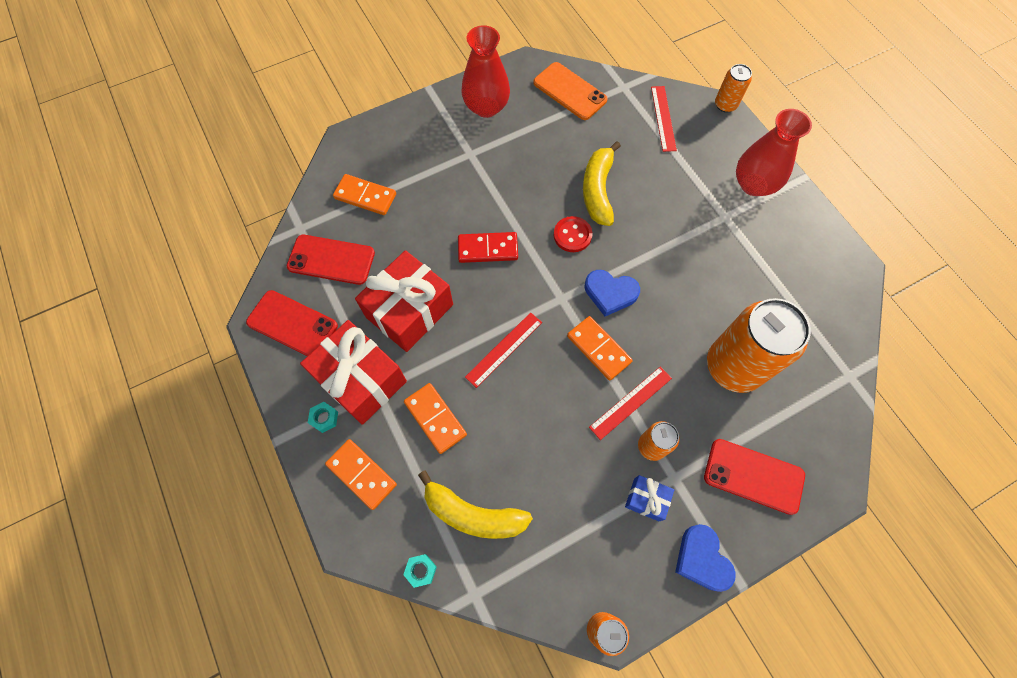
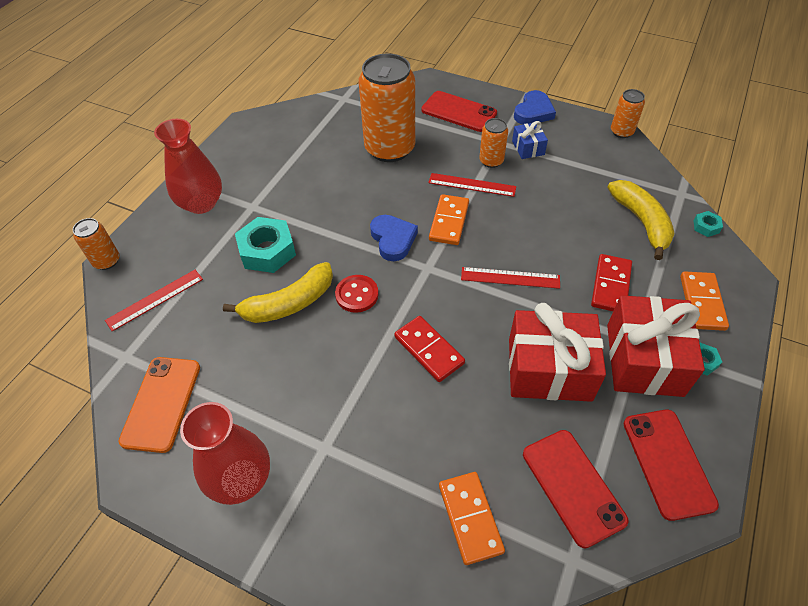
camera: 125 degrees left, 15 degrees down
(435, 419) = (611, 285): orange domino -> red domino
(663, 202) = (267, 251): none -> turquoise nut
(753, 476) = (459, 112): red phone -> red phone turned 45 degrees counterclockwise

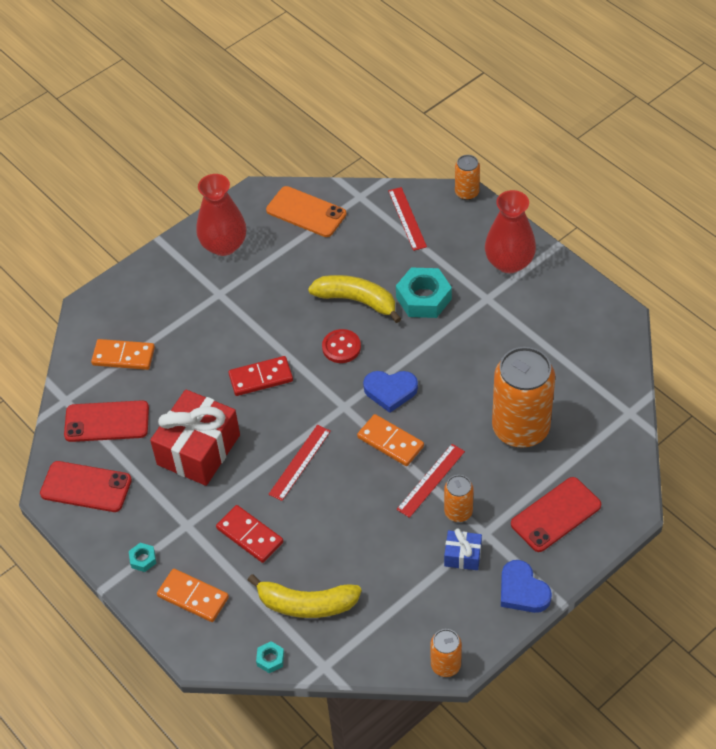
camera: 115 degrees right, 0 degrees up
(289, 303) = (357, 301): yellow banana -> yellow banana turned 120 degrees clockwise
(644, 359) = (168, 519): red gift -> none

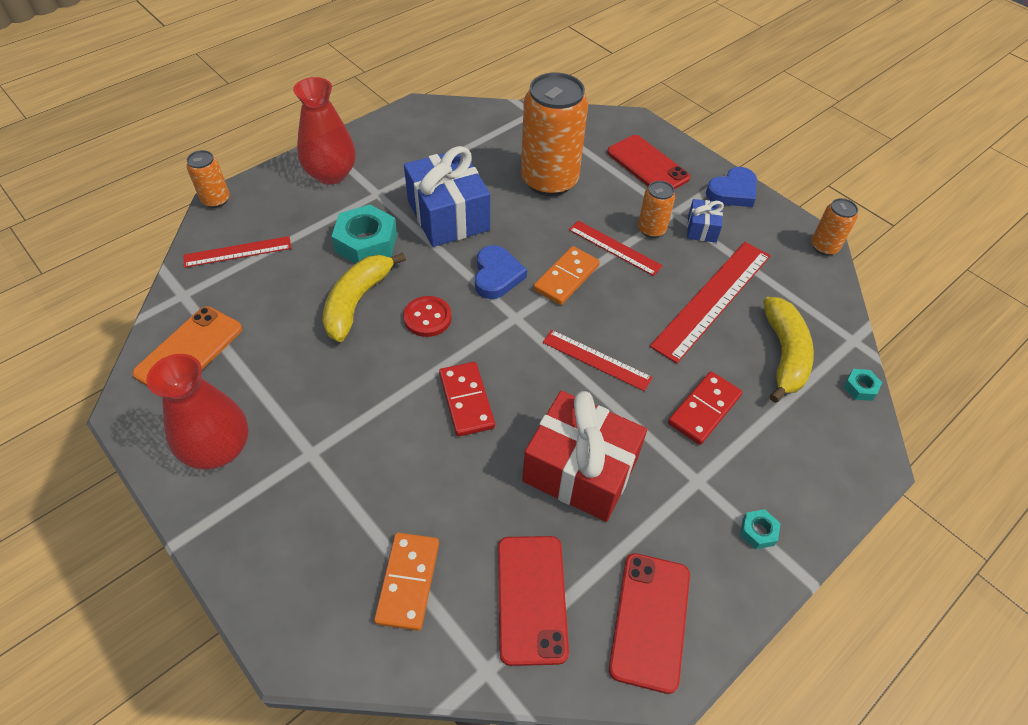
camera: 95 degrees left, 0 degrees up
(193, 597) = (800, 469): orange domino -> none
(369, 555) = (712, 299): none -> red ruler
(462, 352) = (448, 215): none -> blue gift

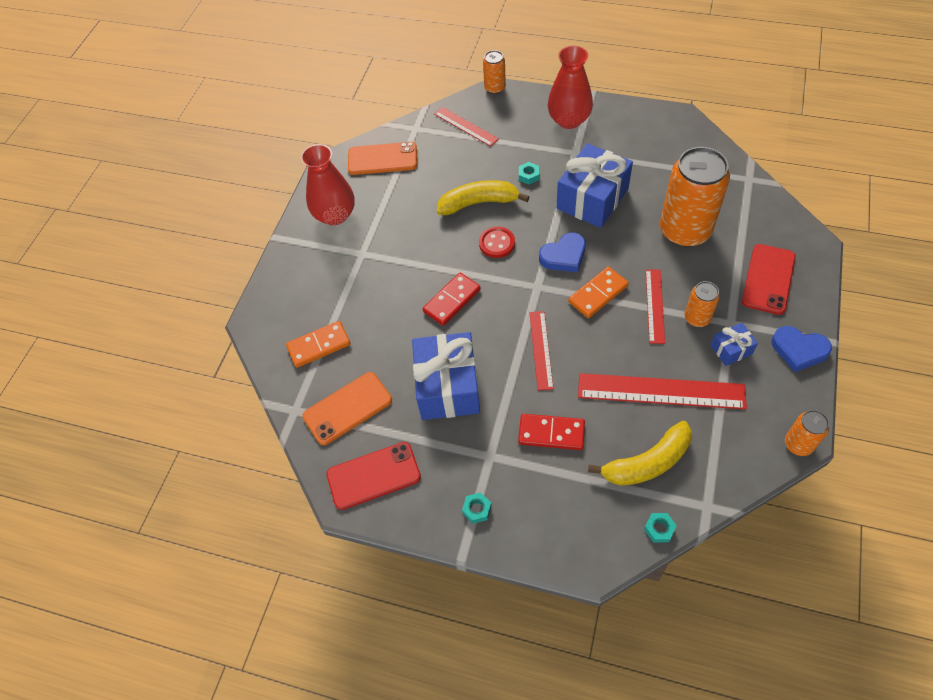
camera: 65 degrees right, 5 degrees up
(366, 242) = (528, 175): turquoise nut -> turquoise nut, size x0.46
(531, 598) = (347, 408): red phone -> orange phone
(566, 278) = (598, 294): orange domino -> orange domino turned 45 degrees counterclockwise
(580, 470) = (448, 387): red gift -> blue gift

